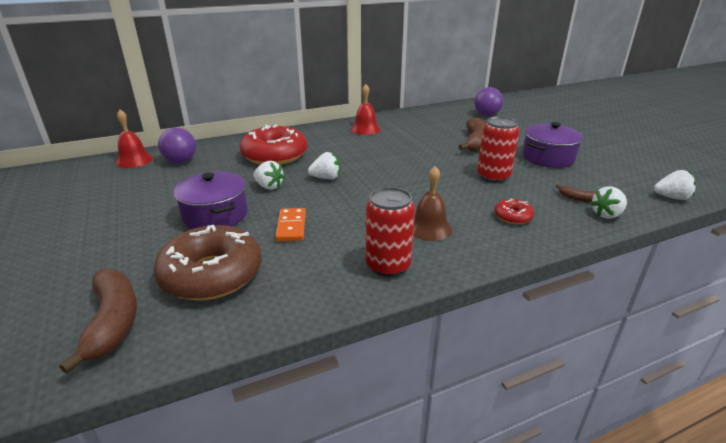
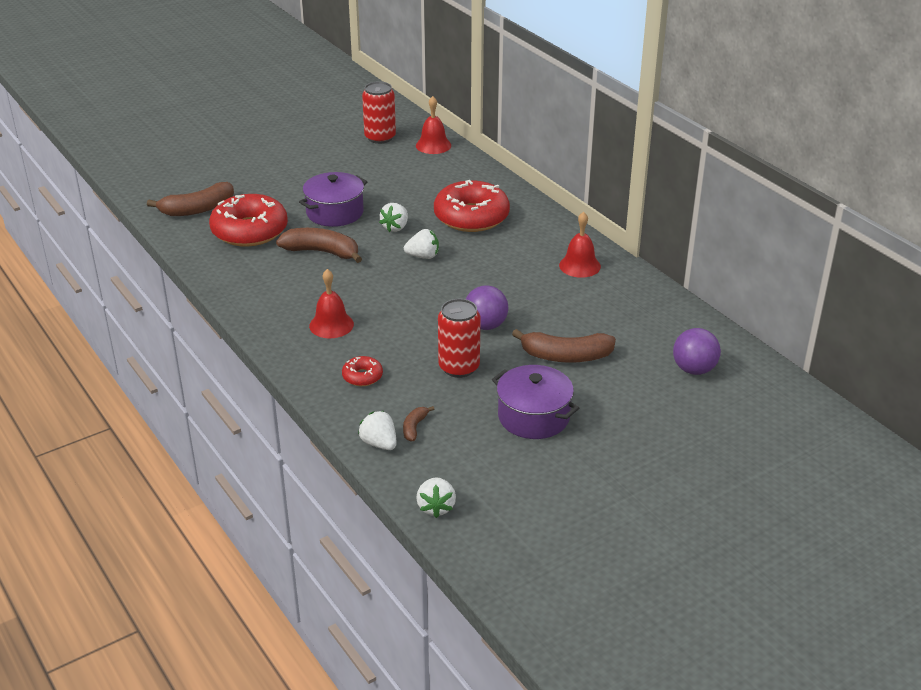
camera: 80 degrees right, 5 degrees up
(181, 161) = (439, 169): purple ball -> purple ball (485, 325)
(212, 274) = (249, 231): brown donut -> red donut
(291, 226) = (322, 252): orange domino -> brown banana
(326, 178) = (423, 256): white strawberry -> white strawberry turned 75 degrees counterclockwise
(388, 265) = (268, 306): red can -> red can (380, 137)
(429, 228) = (331, 325): brown bell -> red bell

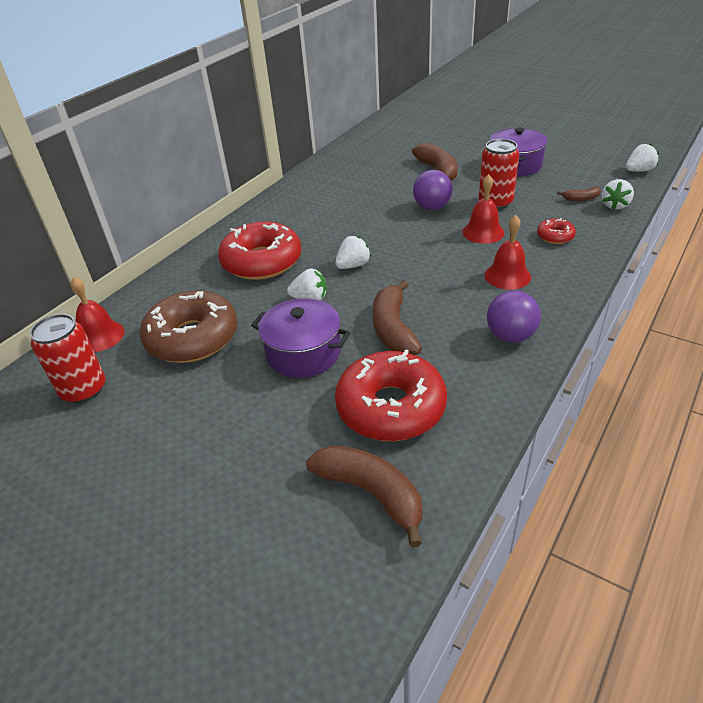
camera: 110 degrees left, 5 degrees up
(396, 176) = (192, 338): none -> brown donut
(423, 256) = (353, 265): white strawberry -> white strawberry turned 75 degrees clockwise
(579, 266) = (313, 193): red bell -> red bell (483, 232)
(694, 369) = (408, 134): purple ball -> purple ball (510, 336)

